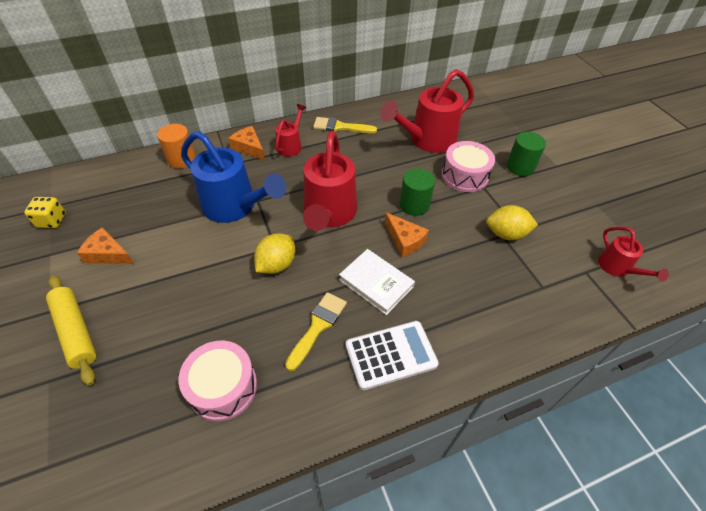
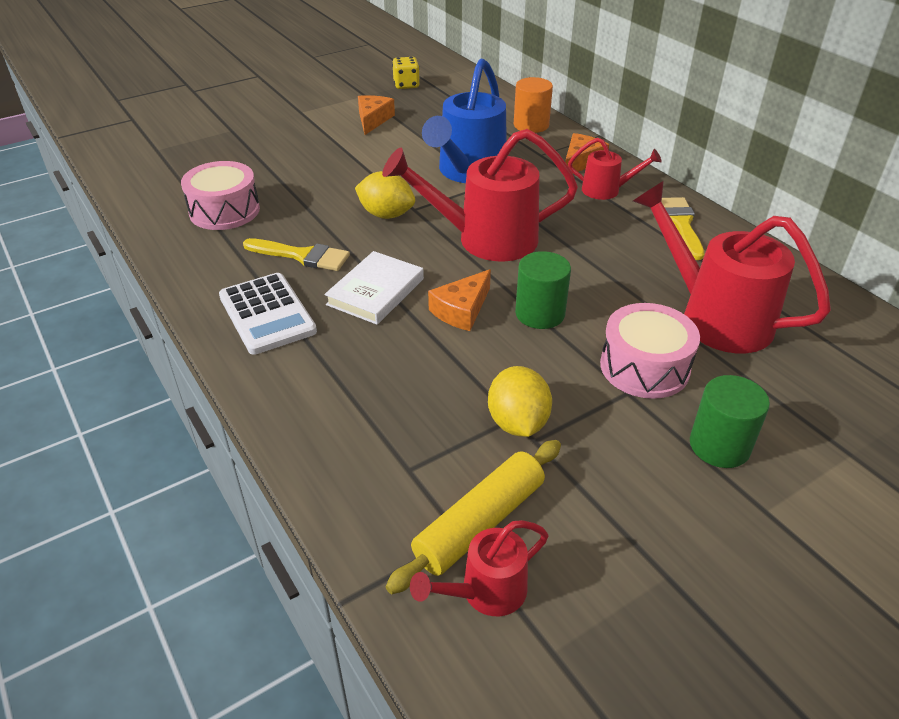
camera: 80 degrees right, 10 degrees down
(76, 331) = (280, 128): yellow rolling pin -> yellow rolling pin (480, 523)

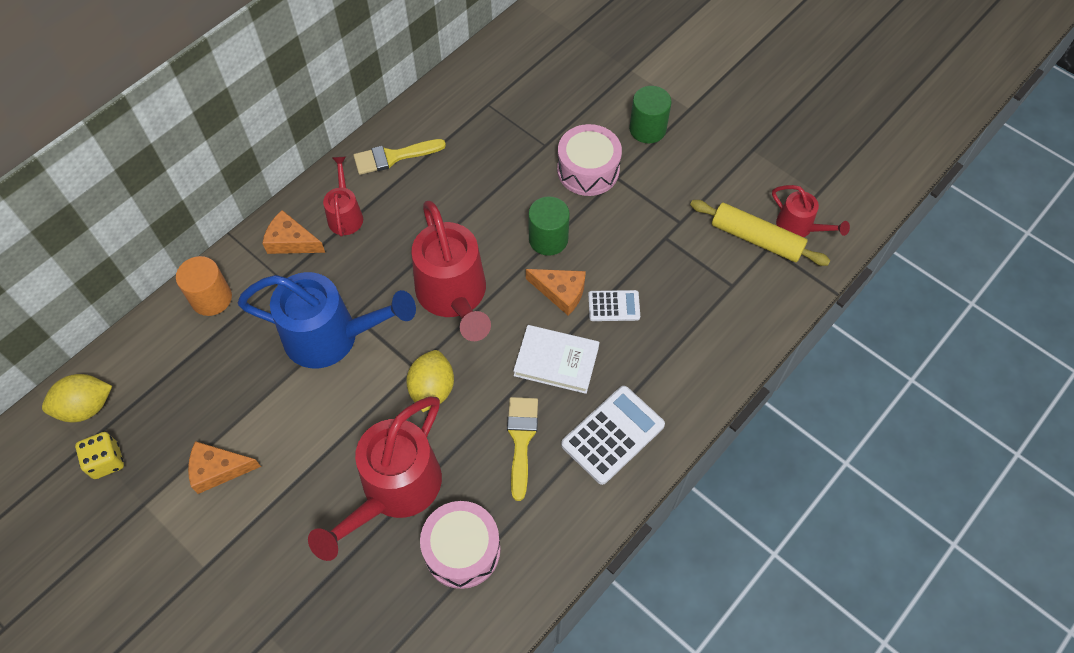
camera: 105 degrees left, 20 degrees up
(425, 347) = (614, 306): none -> white calculator
(517, 423) = (669, 234): yellow lemon -> yellow lemon (86, 407)
(714, 316) = (517, 133): red watering can -> red watering can (394, 491)

